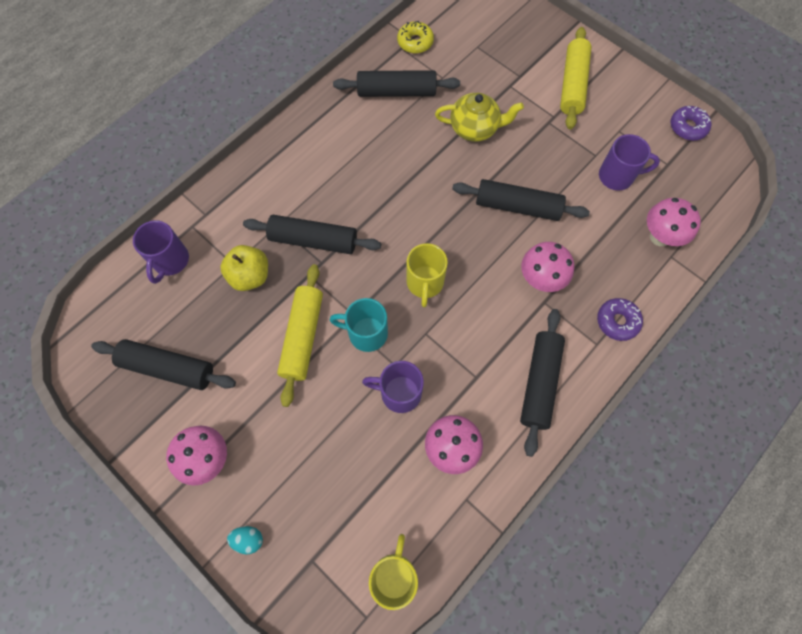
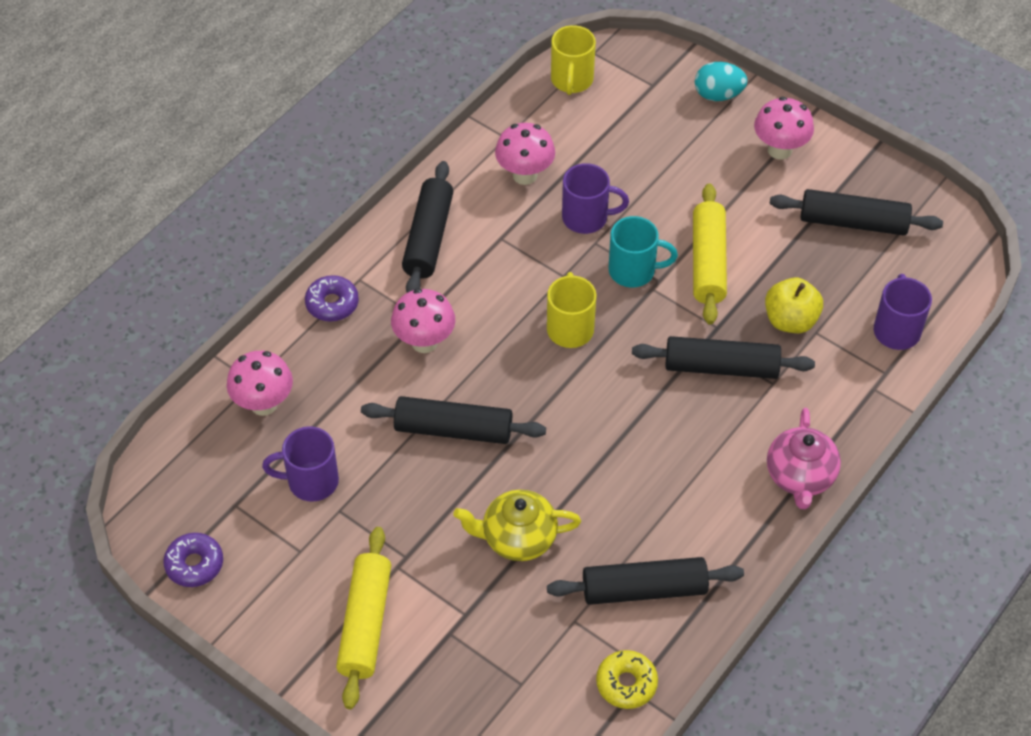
camera: 175 degrees right, 15 degrees down
(248, 539) = (718, 95): turquoise egg -> turquoise egg, size x1.53
(278, 154) = (800, 477): none -> pink teapot

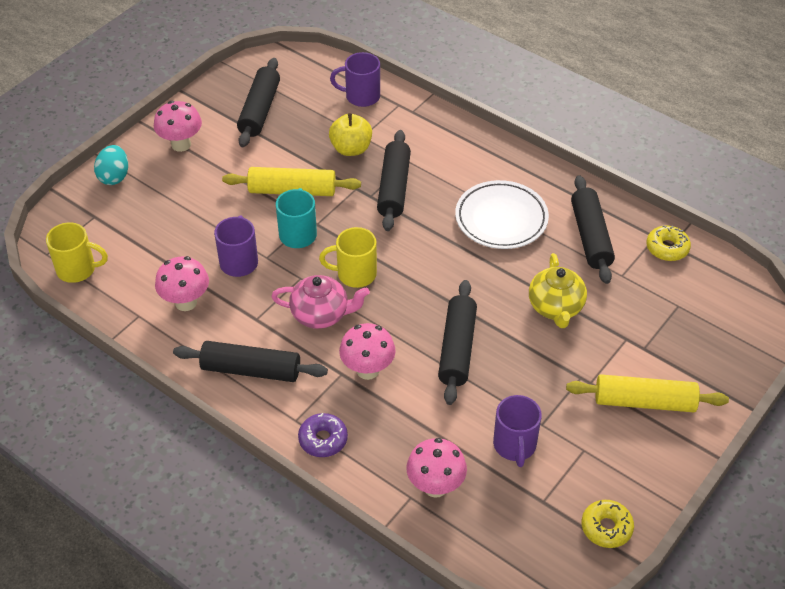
camera: 90 degrees left, 5 degrees down
(194, 564) = (606, 528): purple donut -> yellow donut
(672, 485) = (501, 219): none -> white plate
(800, 477) = (489, 152): pink teapot -> pink teapot (321, 314)

